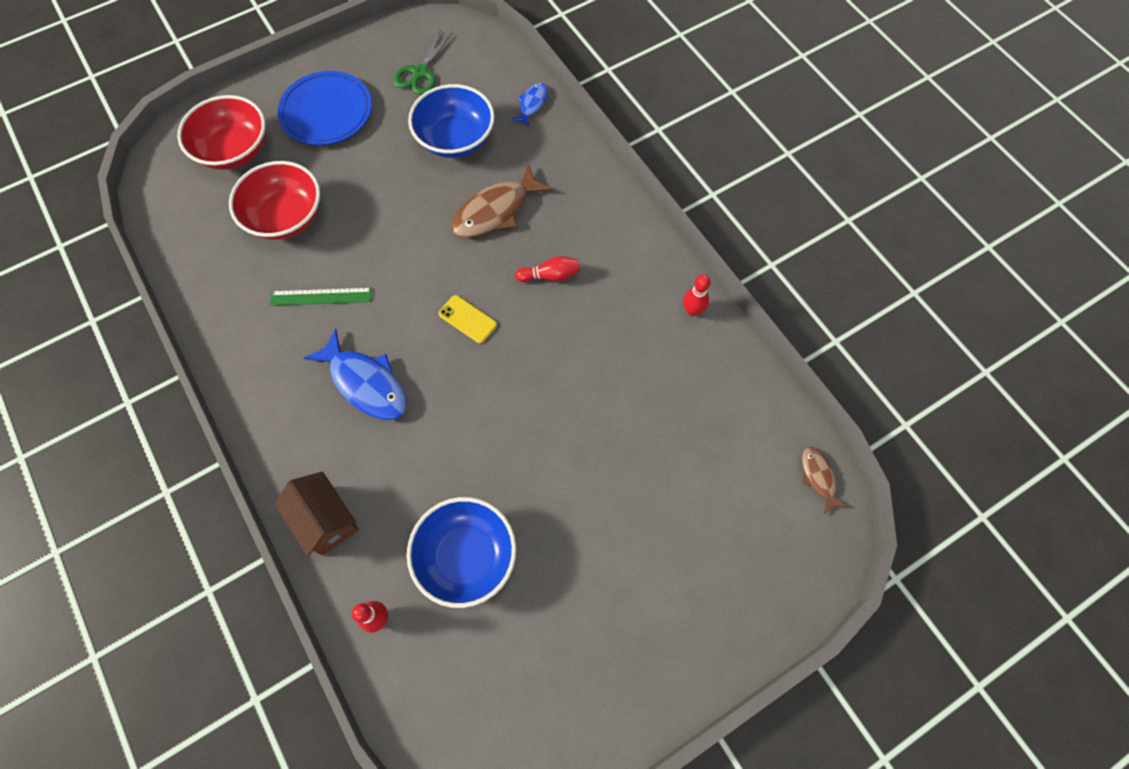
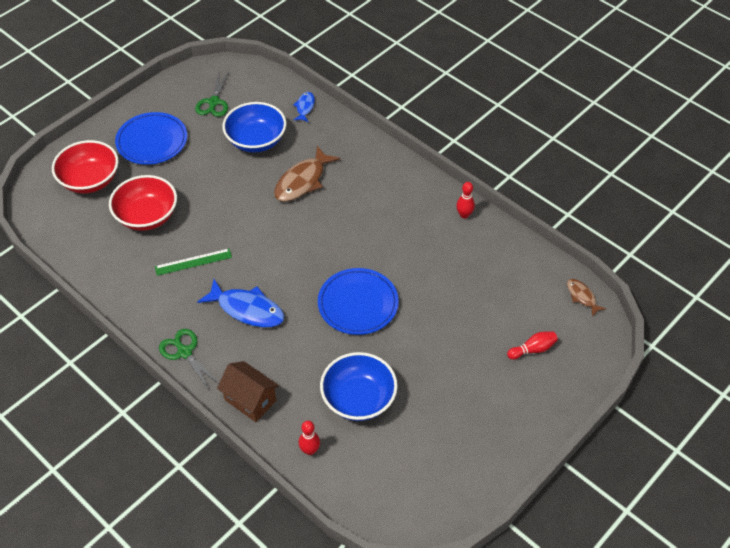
camera: 15 degrees left, 15 degrees down
(267, 426) = (184, 352): none -> green scissors
(467, 319) = (307, 253): yellow phone -> none
(510, 411) = (358, 304): none -> blue plate
(550, 275) = (356, 214): red bowling pin -> red bowling pin (533, 349)

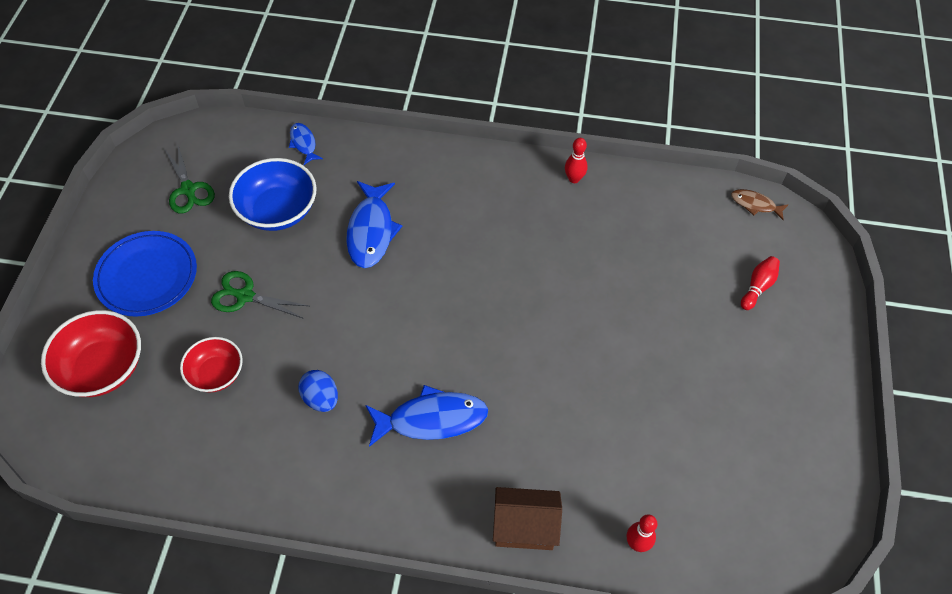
camera: 35 degrees left, 5 degrees up
(147, 216) = (216, 374): red bowl -> red bowl, size x0.64
(184, 352) = (401, 517): green scissors -> green scissors (245, 296)
(193, 262) = (321, 398): green ruler -> blue egg
(302, 181) = (371, 231): brown fish -> blue fish
(358, 304) = (548, 340): blue plate -> none
(358, 399) = (638, 449): blue bowl -> none

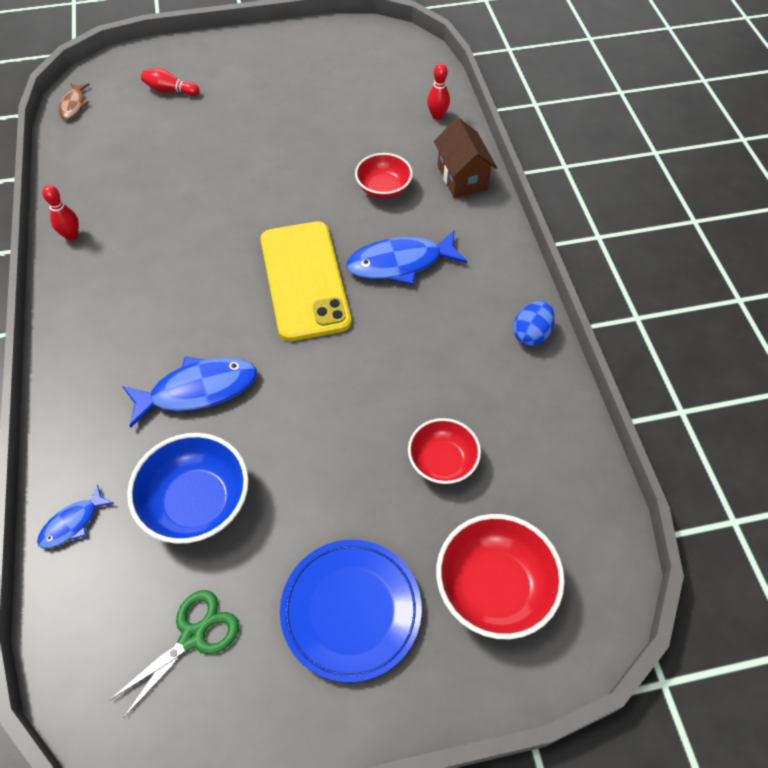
camera: 110 degrees left, 0 degrees up
(245, 296) = (334, 481): green scissors -> none
(321, 398) = (423, 355): blue egg -> blue egg (531, 334)
(432, 419) = (400, 263): blue fish -> blue fish turned 75 degrees counterclockwise
(447, 333) = (304, 280): none -> yellow phone
(538, 441) = (383, 188): none -> red bowl

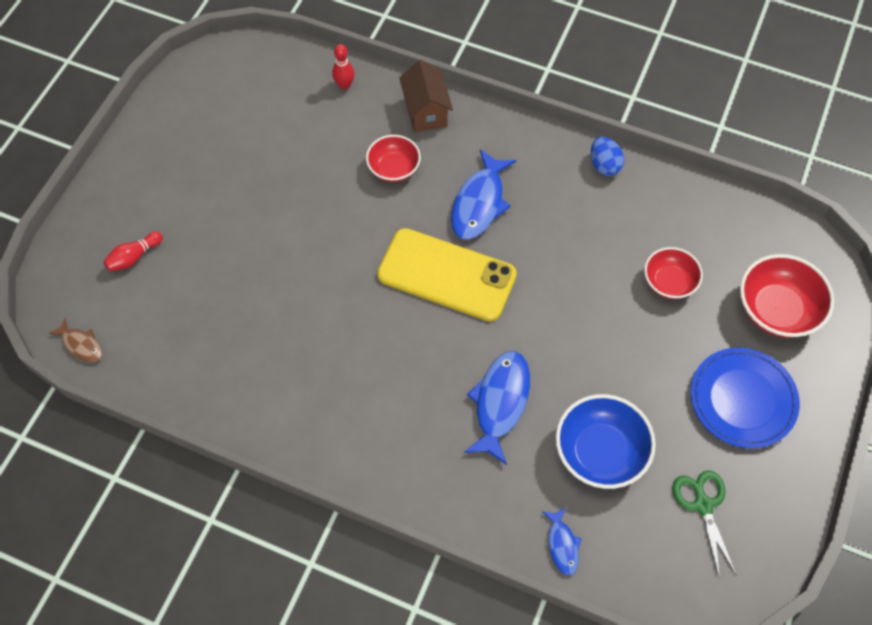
camera: 55 degrees left, 5 degrees up
(71, 235) = (259, 420): red bowling pin -> none
(462, 178) = (426, 111): brown house -> brown house turned 60 degrees clockwise

